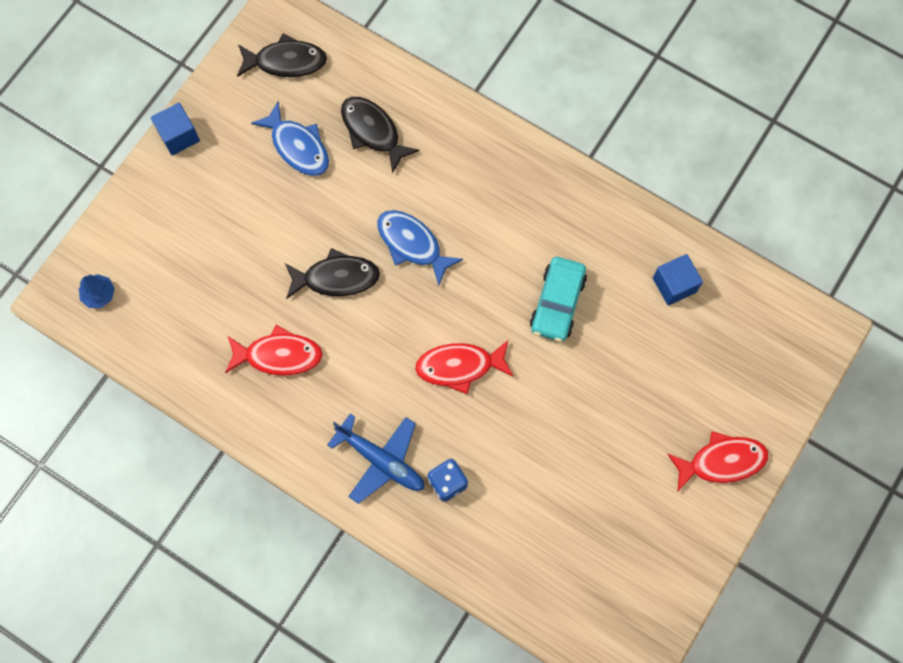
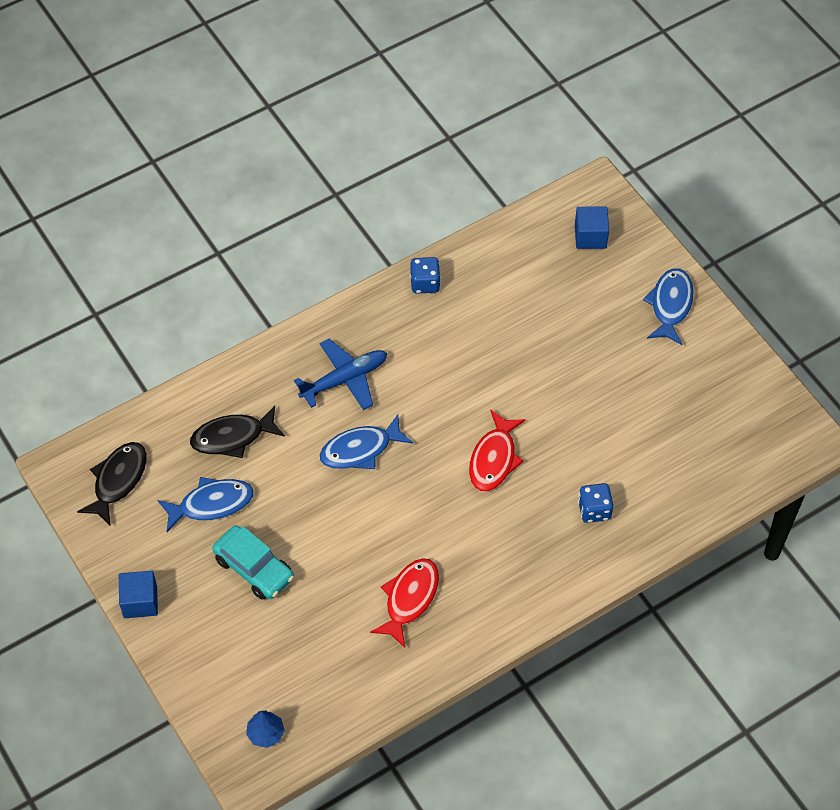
camera: 65 degrees left, 15 degrees down
(336, 278) = (359, 522): black fish -> none
(381, 460) = (549, 554): blue plane -> blue plane (344, 379)
(557, 303) = (475, 362): turquoise car -> turquoise car (254, 568)
(623, 219) = (425, 283): none -> blue dice
(674, 285) = (503, 272): blue cube -> blue cube (590, 236)
(722, 461) = (670, 305): red fish -> blue fish

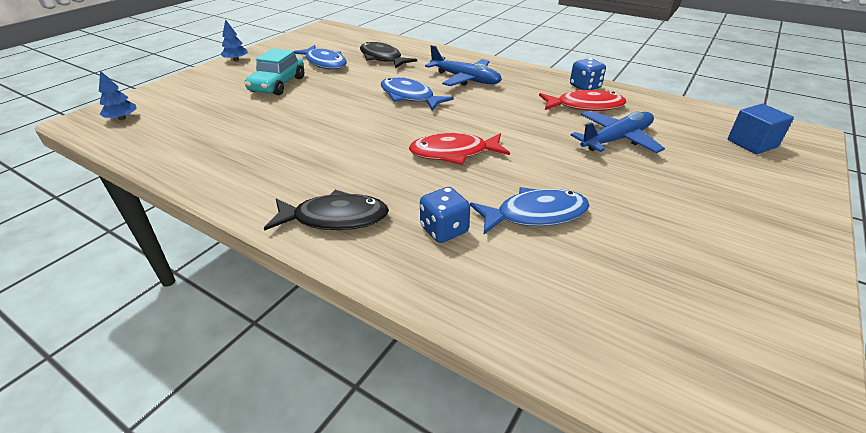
camera: 65 degrees right, 20 degrees down
(118, 480) = (325, 39): black fish -> black fish (335, 218)
(140, 601) = (236, 60): blue cube -> blue tree
(409, 599) = (273, 147): red fish -> red fish (585, 106)
(535, 326) = (616, 140): none -> blue plane
(670, 305) = (766, 213): blue fish -> blue fish (535, 215)

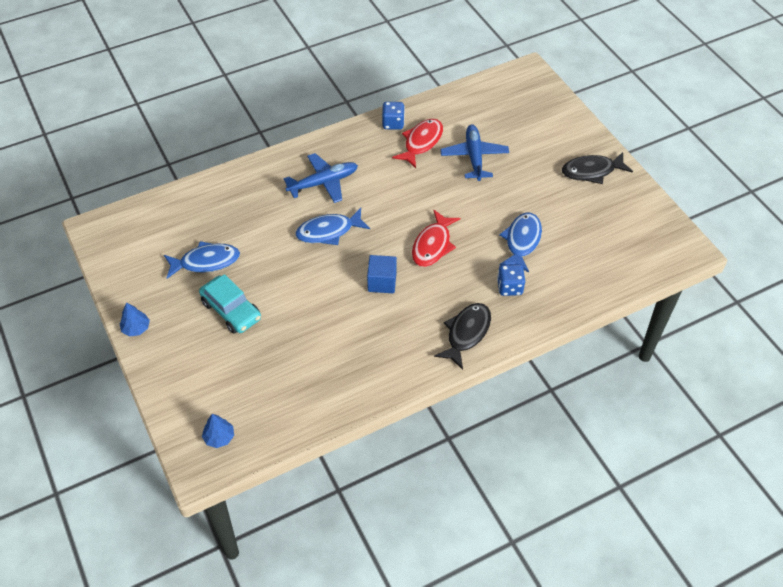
camera: 60 degrees left, 15 degrees up
(382, 58) = (231, 216): black fish -> black fish (591, 171)
(752, 143) = (521, 101): blue cube -> blue cube (382, 282)

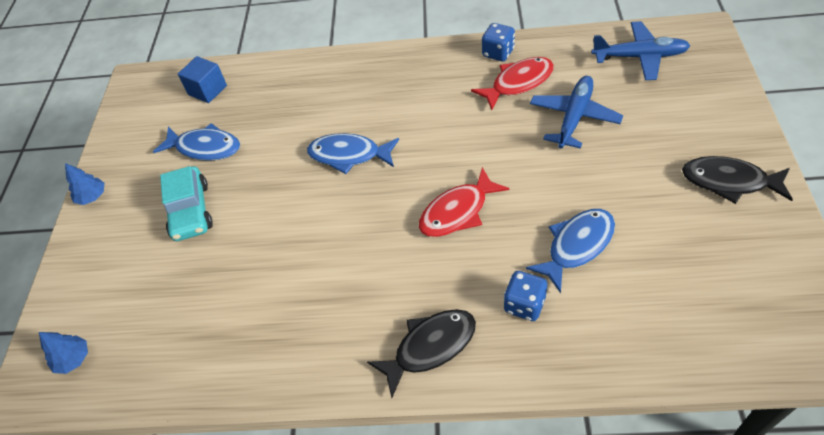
camera: 35 degrees right, 0 degrees up
(323, 183) = (379, 98): blue plane -> blue plane (639, 57)
(382, 282) = (369, 237): blue cube -> blue cube (207, 90)

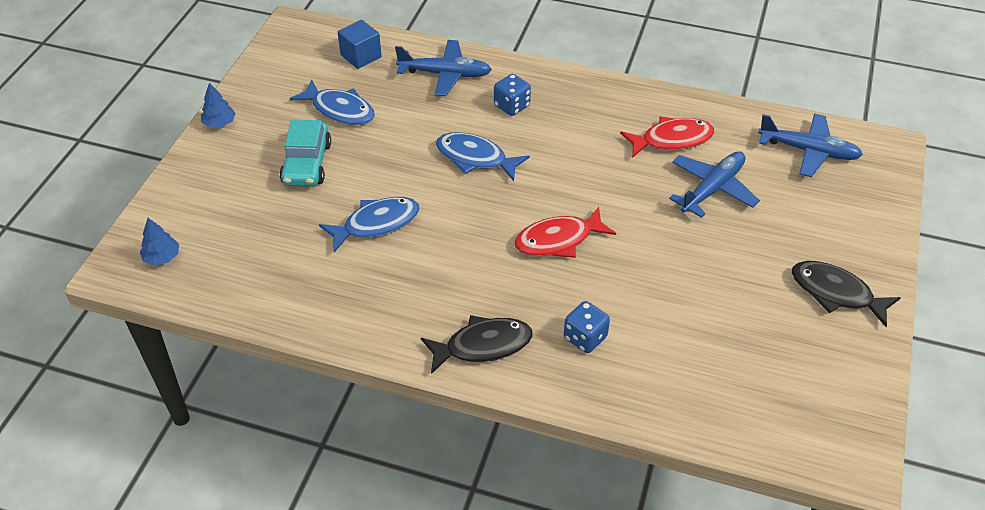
camera: 10 degrees right, 5 degrees down
(291, 84) = (445, 74): none -> blue plane
(498, 53) = (665, 105): blue dice -> blue dice (512, 106)
(577, 246) = (658, 304): blue fish -> blue fish (376, 224)

